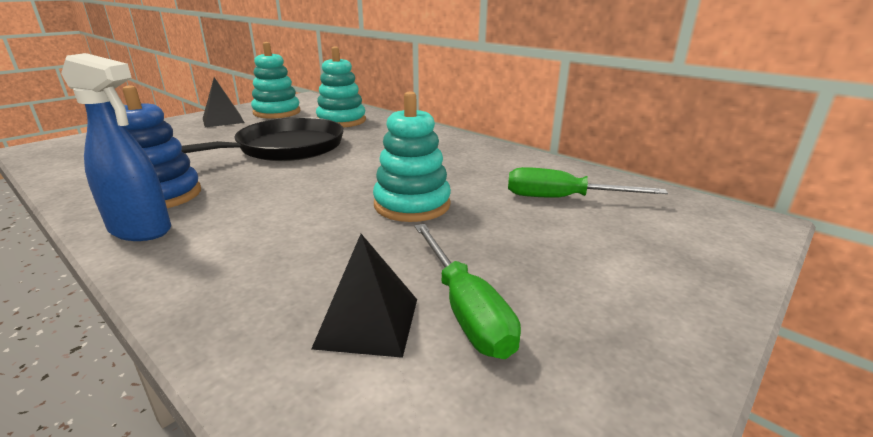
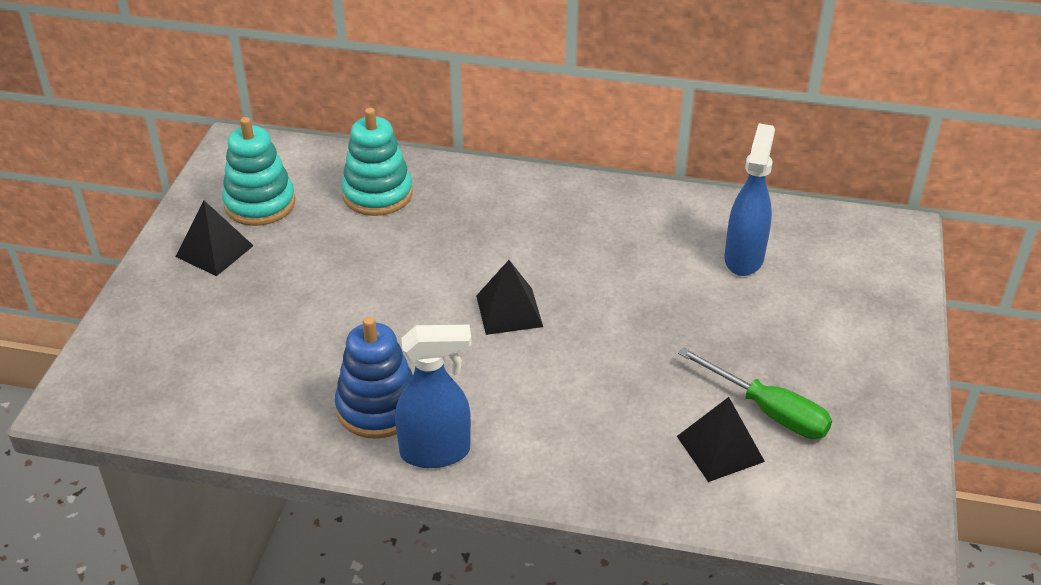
camera: 30 degrees left, 15 degrees up
(285, 148) = (389, 279): black pan -> none
(332, 177) = (509, 311): none -> black pyramid
(412, 205) = (628, 320): turquoise stacking toy -> none
(562, 198) = (744, 258): green screwdriver -> blue spray bottle

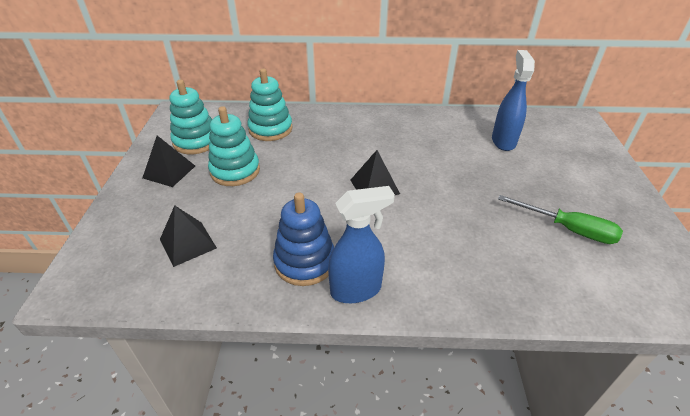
camera: 10 degrees left, 0 degrees up
(310, 261) = (235, 171): none -> turquoise stacking toy
(720, 448) = (551, 259): black pyramid -> black pyramid (188, 243)

